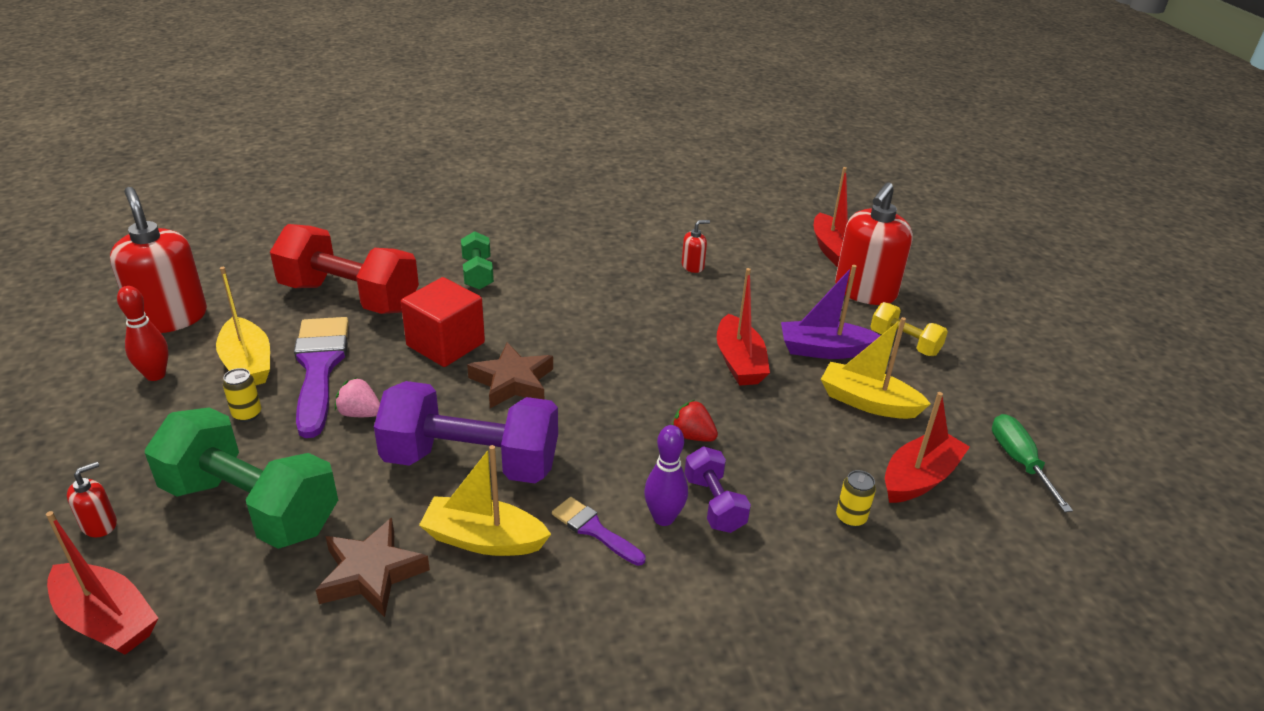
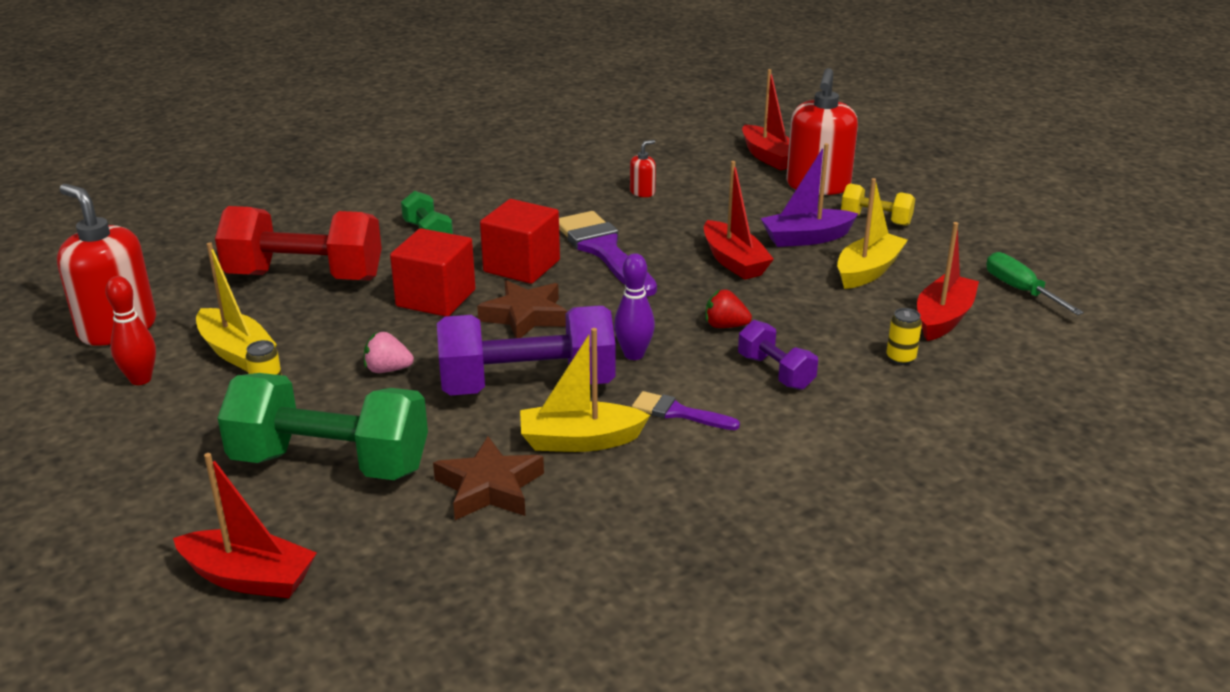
camera: 15 degrees left, 5 degrees down
(99, 525) = (180, 509): red soap dispenser -> none
(319, 368) = (316, 341): purple brush -> purple brush (603, 251)
(540, 325) = (521, 266): none -> red cube
(663, 518) = (736, 391): purple bowling pin -> purple bowling pin (634, 354)
(867, 402) = (868, 271): yellow boat -> yellow boat turned 120 degrees clockwise

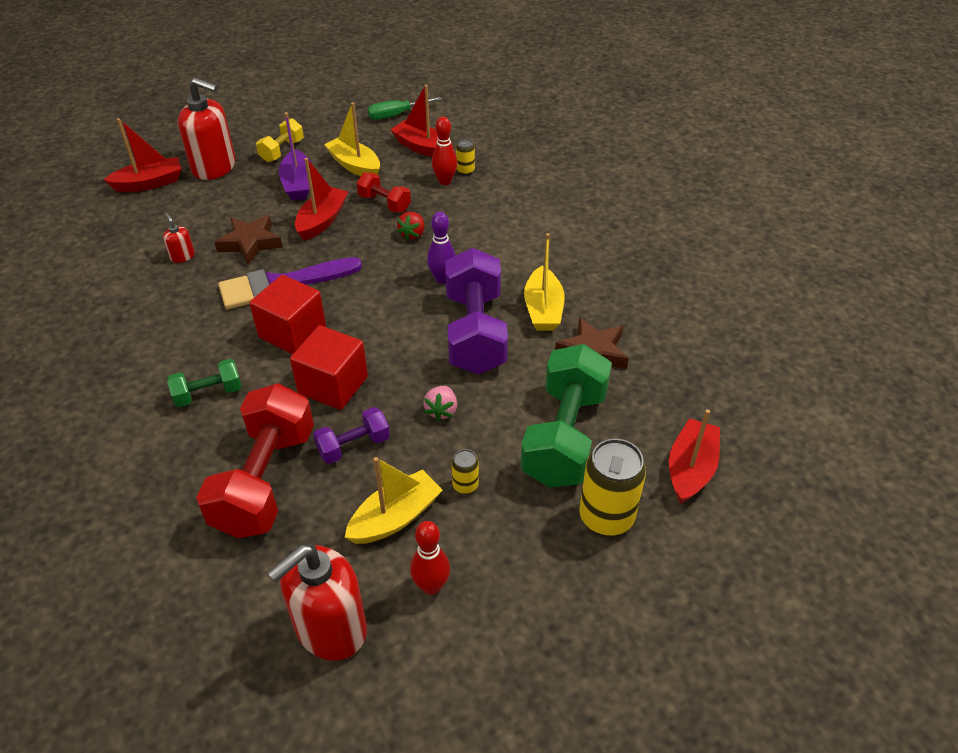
camera: 85 degrees left, 15 degrees up
(190, 498) = (606, 517): none -> yellow can
(525, 316) = (376, 332): brown star -> brown star (250, 243)
(678, 413) = (515, 264): purple brush -> none
(734, 261) = (322, 221): red boat -> red boat turned 45 degrees counterclockwise
(775, 372) = (473, 220): purple dumbbell -> purple dumbbell (353, 446)
(788, 300) = (384, 203): none -> red dumbbell
(863, 342) = (445, 181): none -> red bowling pin

